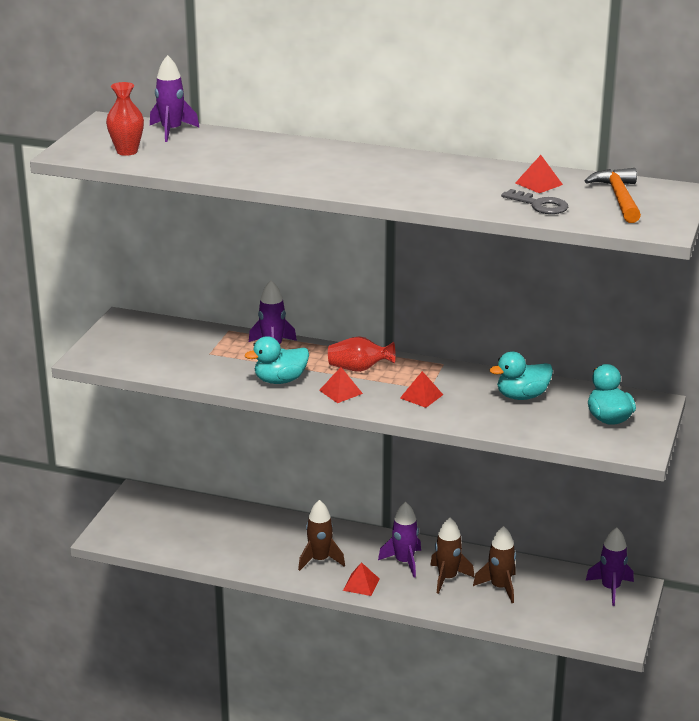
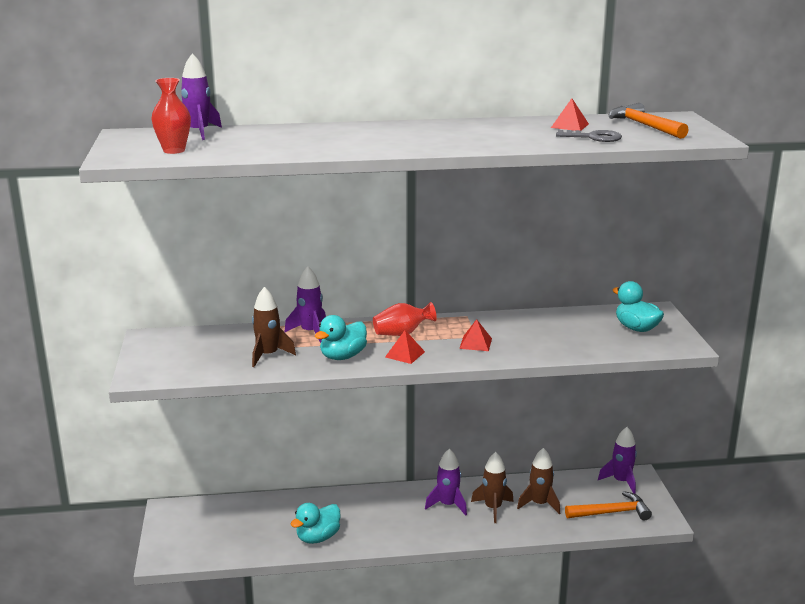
camera: 25 degrees left, 5 degrees down
(320, 560) = (376, 523): brown rocket -> brown rocket (268, 355)
(361, 584) = (427, 533): red pyramid -> none
(522, 396) = (554, 326): turquoise duck -> turquoise duck (318, 538)
(570, 617) = (611, 512): none -> orange hammer

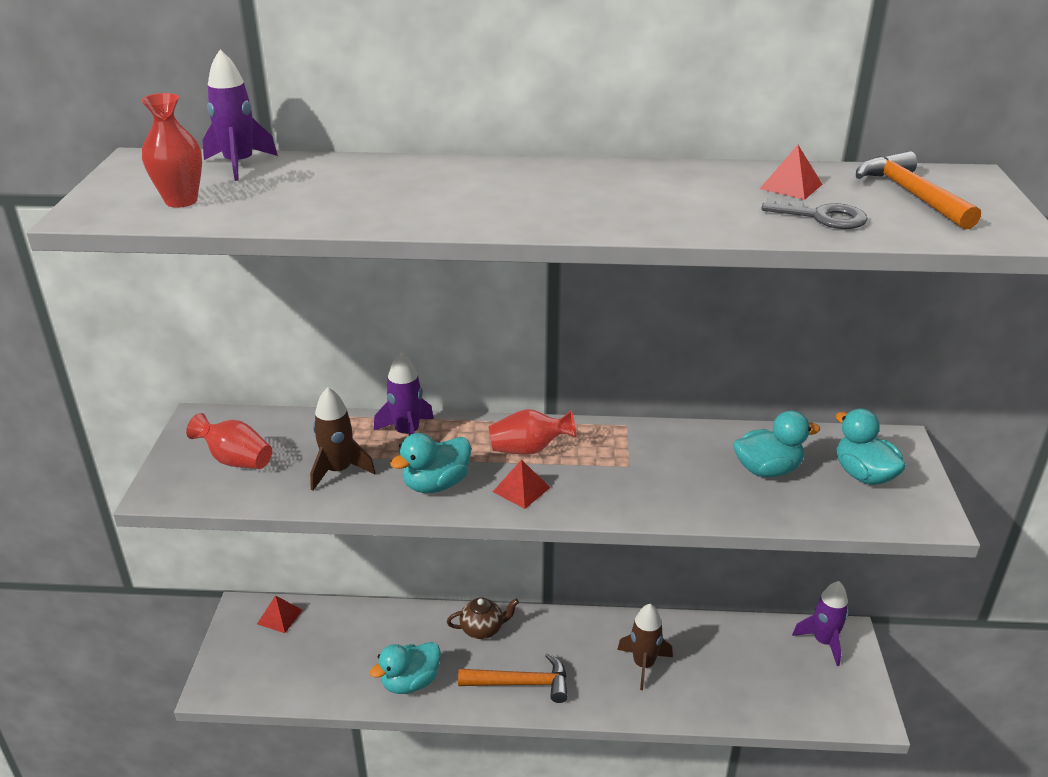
camera: 10 degrees right, 10 degrees up
(188, 356) = (236, 460): none -> red vase
(365, 500) = (483, 629): none -> brown teapot
(448, 505) = (586, 651): purple rocket -> none
(475, 343) = (625, 479): red pyramid -> red pyramid (279, 617)
(539, 504) = (706, 666): brown rocket -> none
(571, 331) = (767, 470): none -> turquoise duck
(611, 512) = (801, 694): orange hammer -> orange hammer (521, 683)

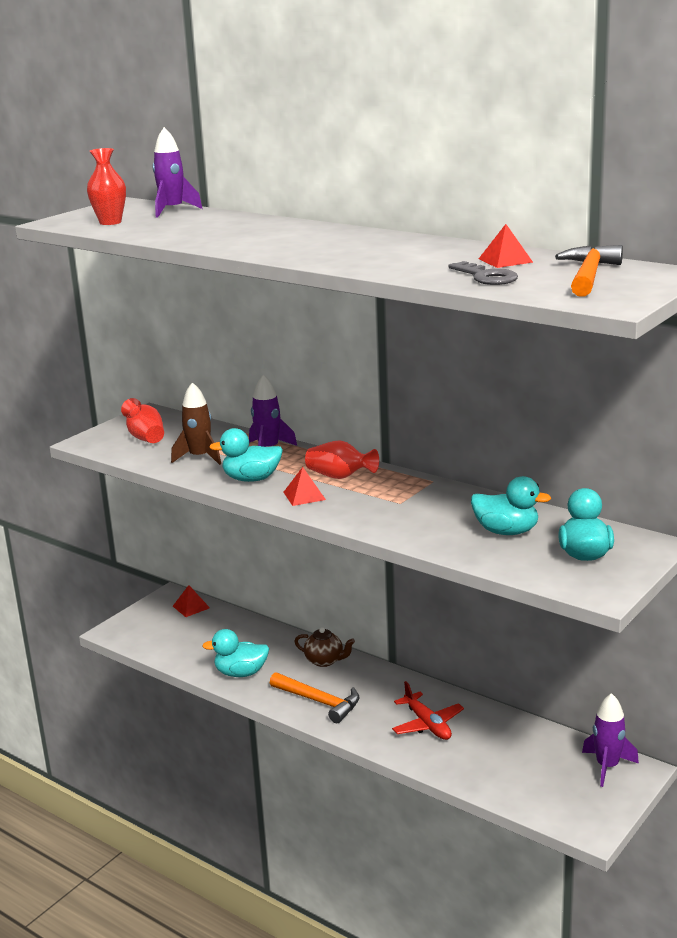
camera: 35 degrees right, 10 degrees down
(643, 664) = (427, 724): brown rocket -> red plane

